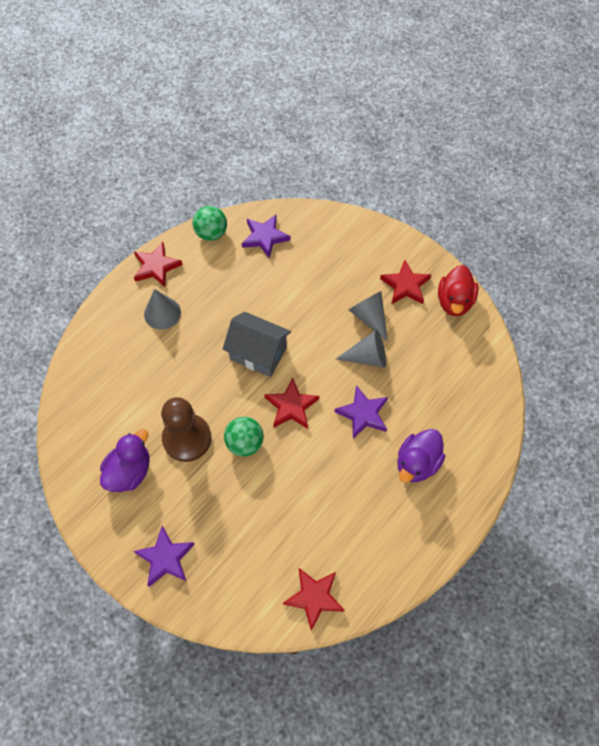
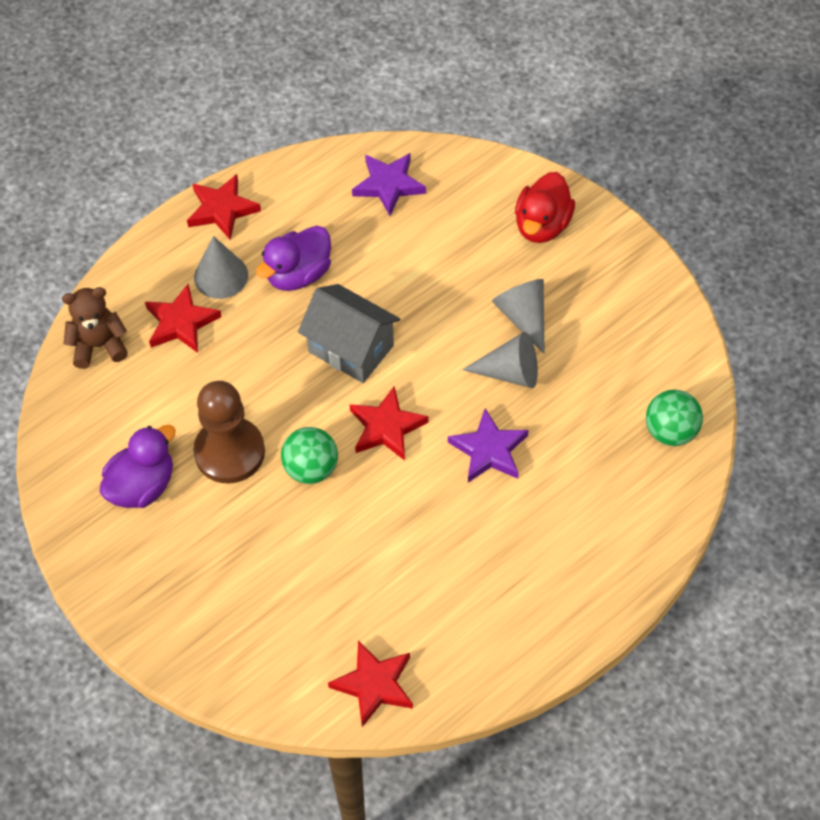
camera: 10 degrees right, 5 degrees down
(85, 373) = (99, 346): none -> brown teddy bear
(165, 558) = (175, 606): purple star -> none
(211, 233) = (310, 171): green ball -> green ball (670, 431)
(405, 285) = (586, 278): red star -> red star (181, 323)
(417, 463) = (555, 527): purple duck -> purple duck (298, 274)
(454, 301) = (656, 309): red duck -> red duck (542, 225)

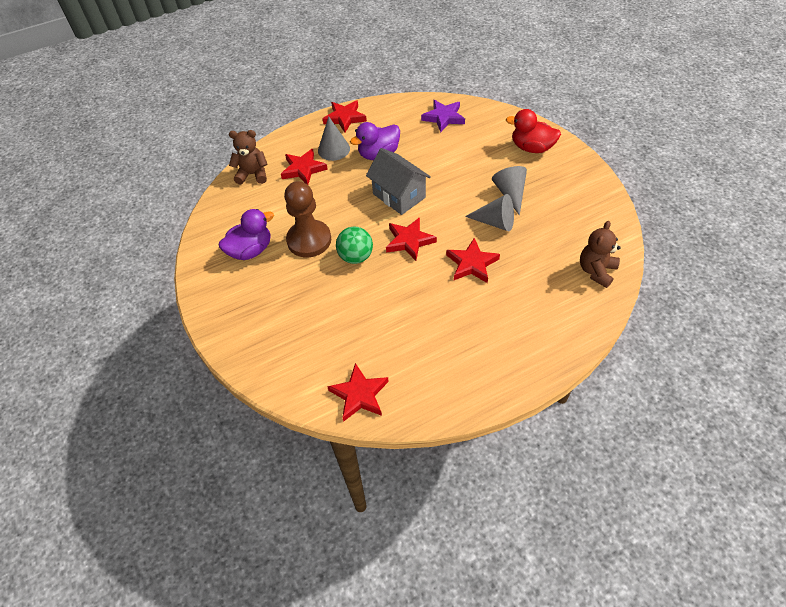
camera: 15 degrees right, 5 degrees down
(489, 450) = (471, 263): purple star -> red star
(542, 225) = (532, 148): red duck -> red duck turned 75 degrees clockwise
(670, 431) = (596, 271): green ball -> brown teddy bear

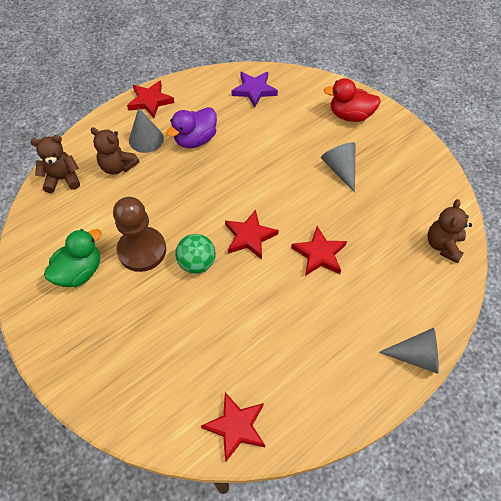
camera: 15 degrees left, 5 degrees up
(251, 250) = (80, 271): purple duck -> green duck
(303, 169) = (118, 166): red star -> brown teddy bear
(399, 195) = (227, 185): grey house -> none
(495, 222) = (332, 203): grey cone -> grey cone (416, 356)

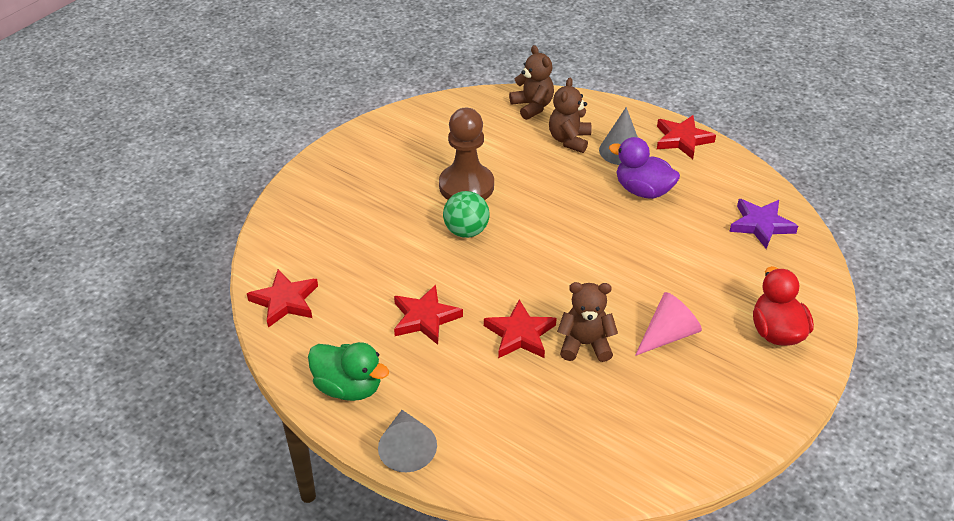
camera: 75 degrees right, 15 degrees down
(80, 271) = (424, 150): green duck -> green duck (348, 387)
(249, 237) = (519, 267): red star -> red star (425, 318)
(340, 169) = (668, 335): grey cone -> pink cone
(443, 245) = (588, 465): brown teddy bear -> brown teddy bear (585, 344)

